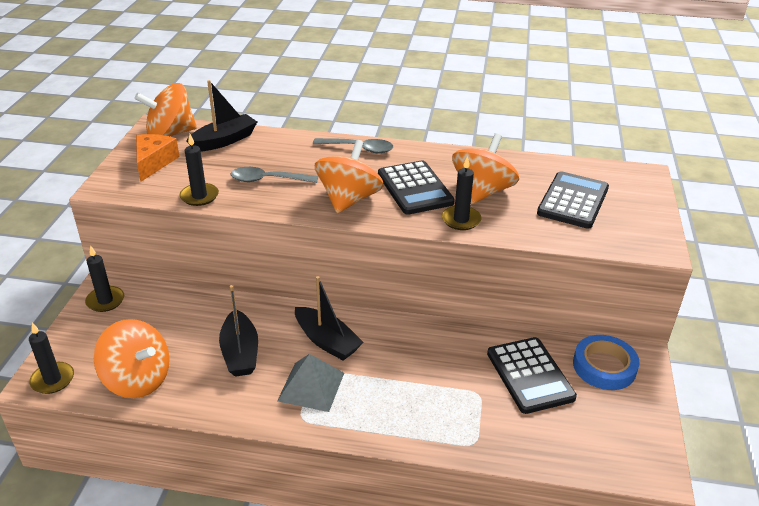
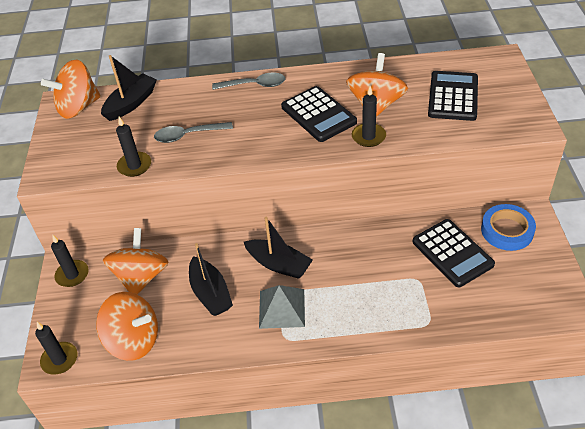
camera: 10 degrees left, 10 degrees up
(154, 162) = (77, 141): orange cheese -> none
(349, 199) = (266, 138): orange spinning top -> orange spinning top (141, 277)

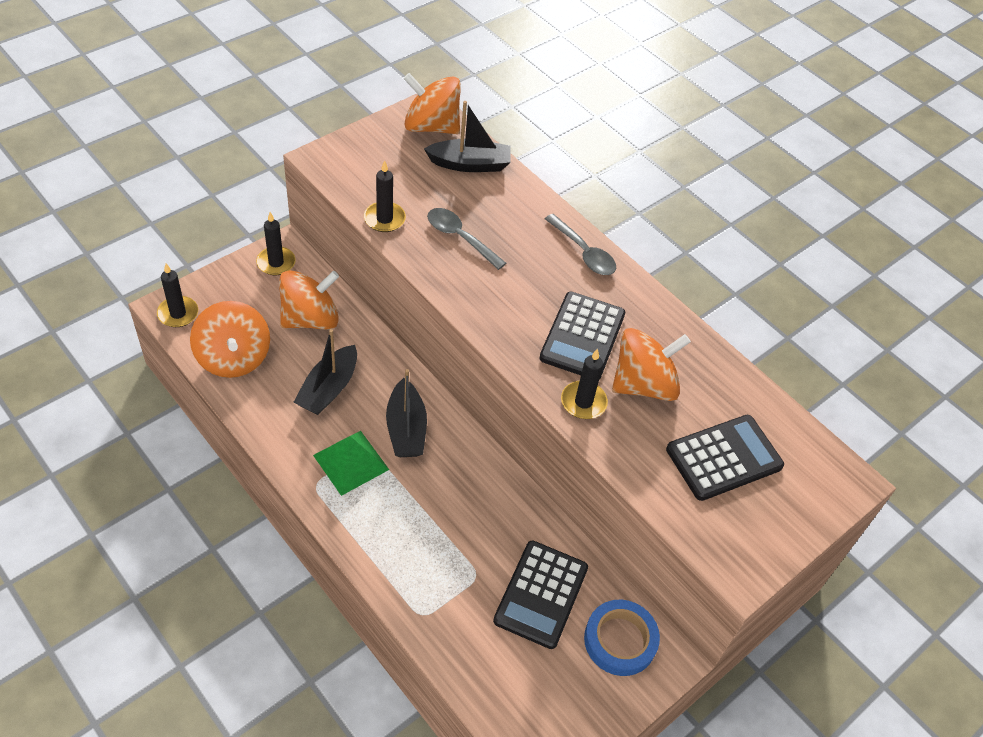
camera: 45 degrees right, 5 degrees up
(282, 308) = (351, 462): grey pyramid -> green pyramid

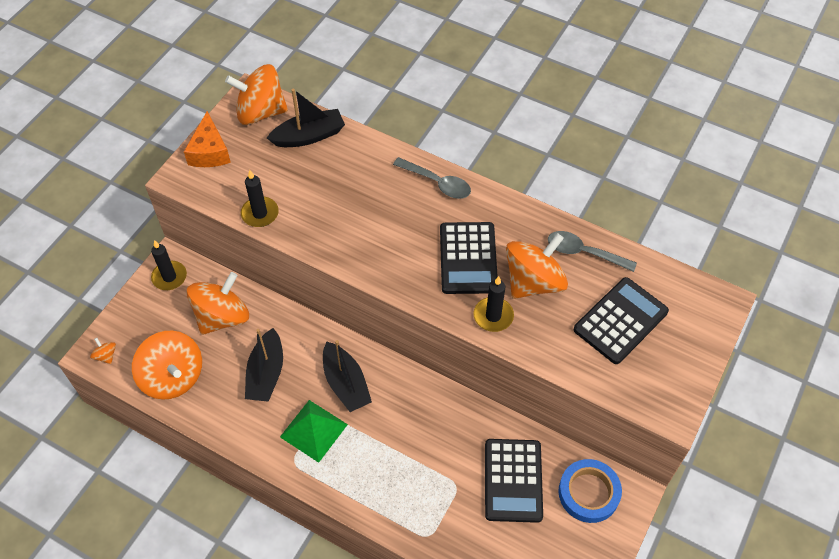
camera: 15 degrees left, 5 degrees up
(178, 313) = (106, 356): black candle -> orange spinning top
(362, 145) = (209, 151): none -> orange cheese
(460, 238) = (331, 207): grey spoon -> grey spoon (584, 252)

